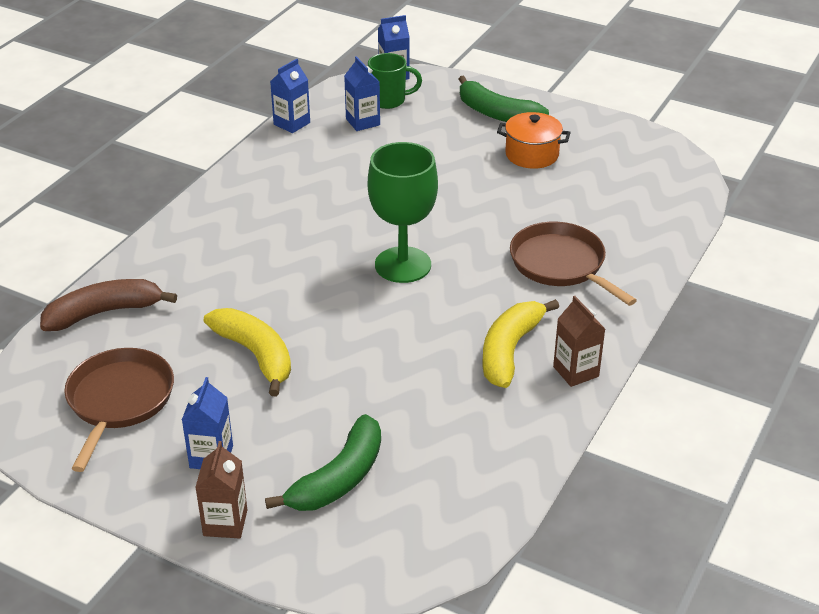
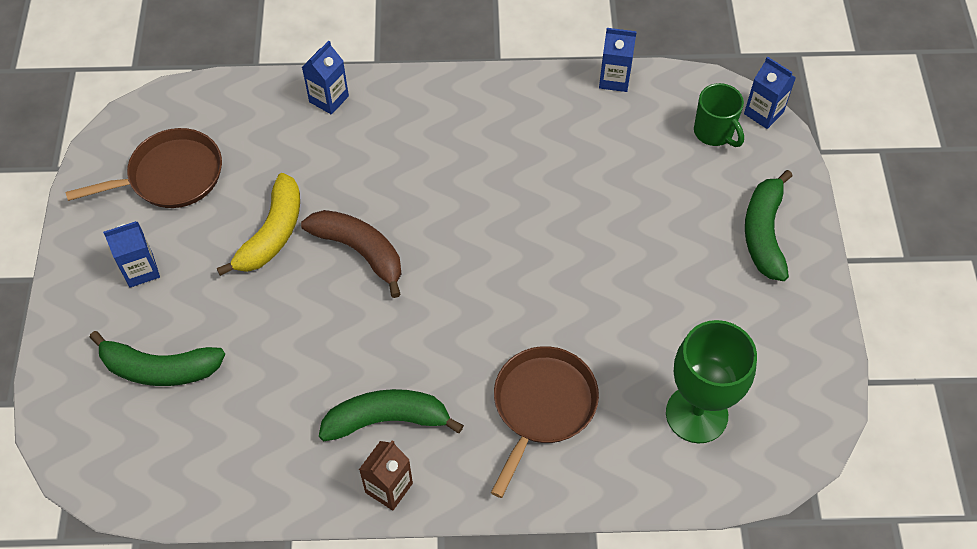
camera: 60 degrees right, 20 degrees up
(104, 312) = (265, 105): brown banana -> brown banana (360, 251)
(225, 523) = (77, 318): brown carton -> none
(363, 122) = (660, 131): blue carton -> blue carton (329, 99)
(403, 265) = (457, 277): green goblet -> green goblet (696, 414)
(509, 350) = (387, 420): yellow banana -> green banana
(532, 154) = (712, 298): orange pot -> none

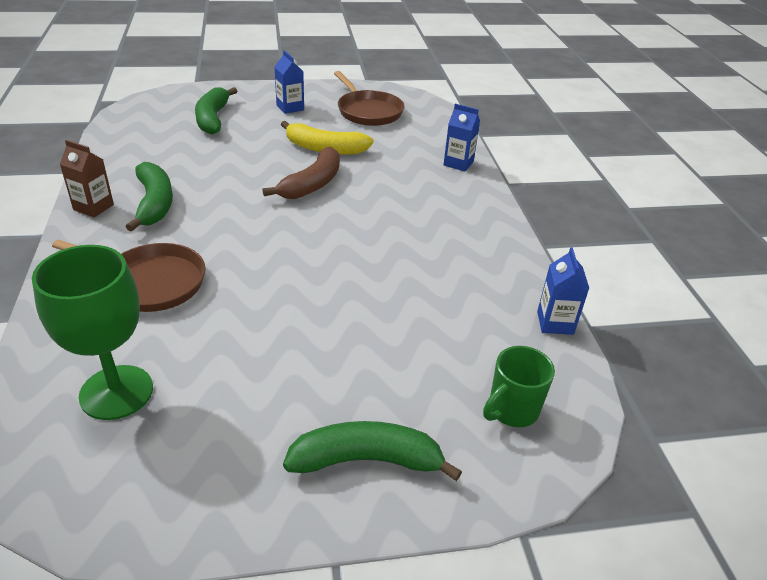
camera: 80 degrees right, 20 degrees down
(763, 113) = (564, 463): blue carton -> none

